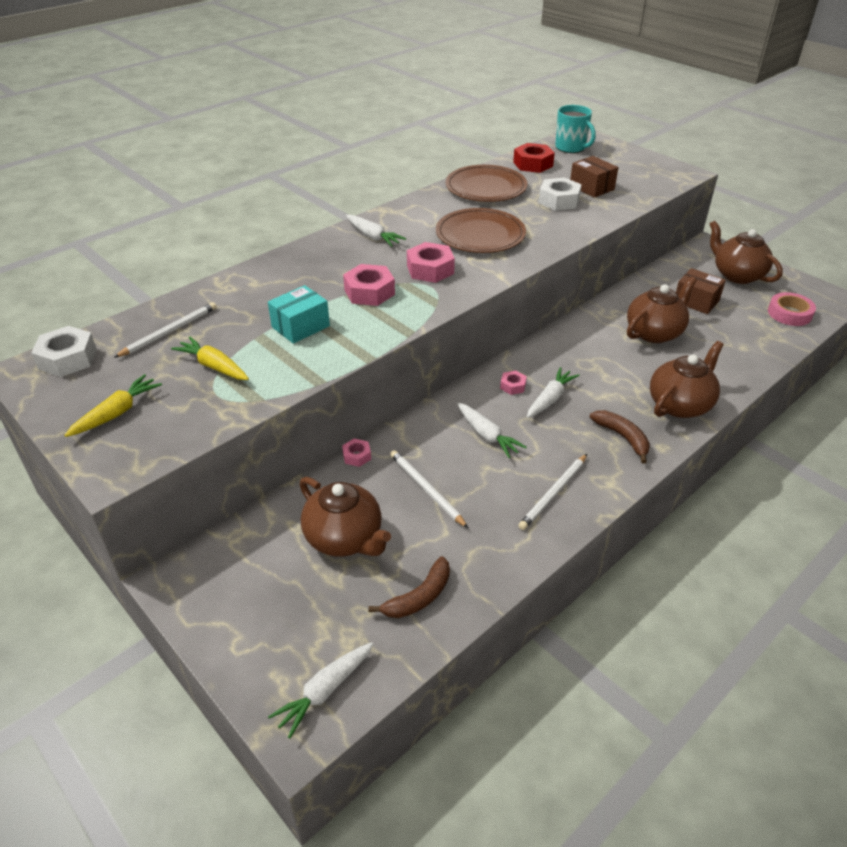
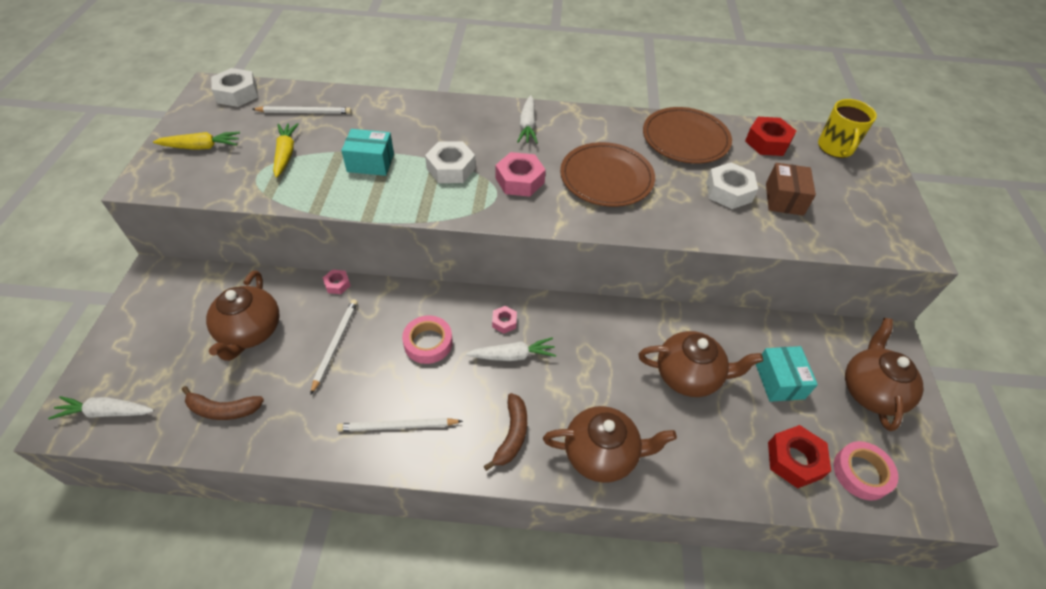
camera: 45 degrees right, 10 degrees up
(369, 292) = (451, 168): pink nut -> white nut
(487, 435) = (428, 343): white carrot -> pink tape
(571, 148) = (835, 148): turquoise mug -> yellow mug
(696, 301) = (779, 381): brown box -> turquoise box
(758, 331) = (794, 460): none -> red nut

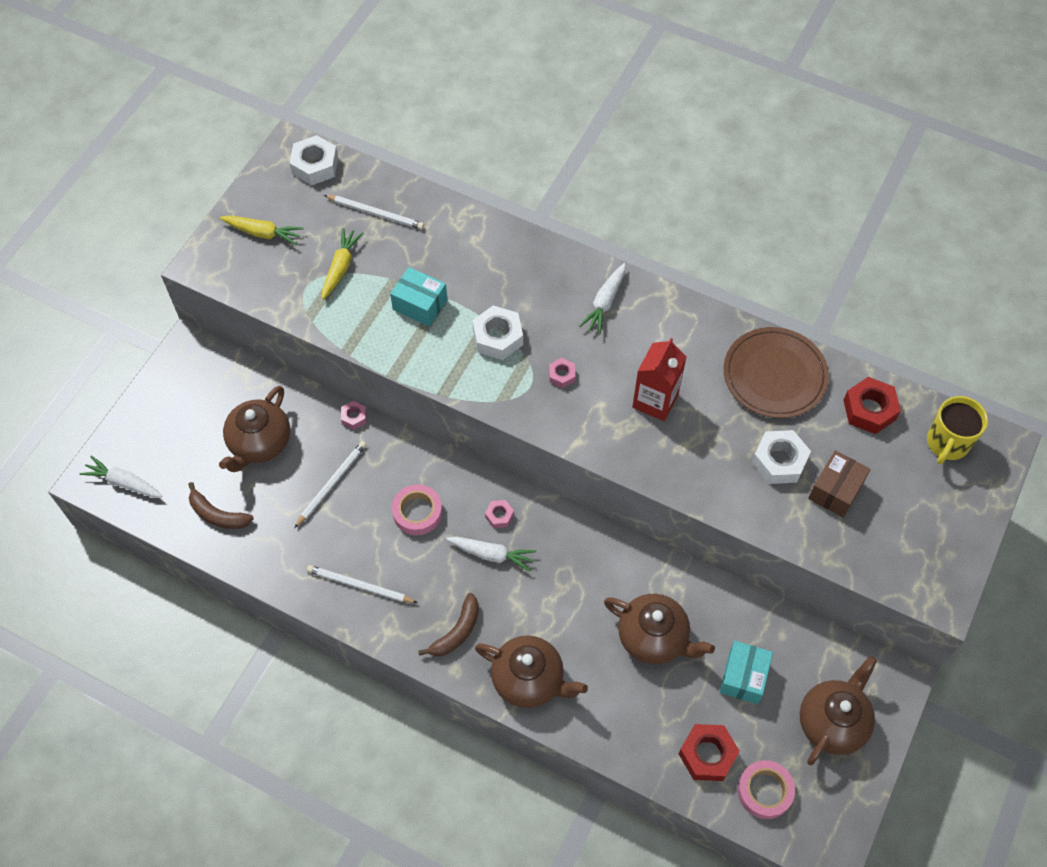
camera: 25 degrees right, 10 degrees up
(520, 180) = (561, 375): pink nut -> pink nut, size x0.54
(606, 178) = (655, 401): brown plate -> red carton

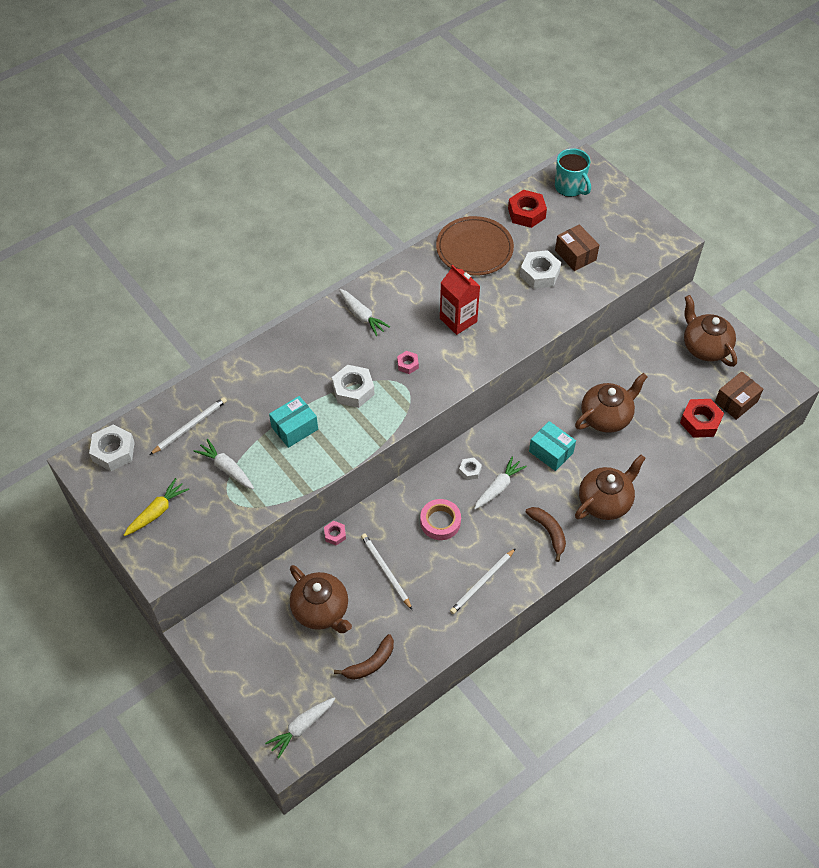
camera: 65 degrees left, 5 degrees down
(340, 267) = (226, 468): yellow carrot -> white carrot
(499, 516) = (470, 470): pink nut -> white nut
(743, 677) = (655, 380): turquoise box -> turquoise box (551, 452)
(764, 791) = (736, 402): pink tape -> brown box
(947, 443) = (570, 187): yellow mug -> turquoise mug

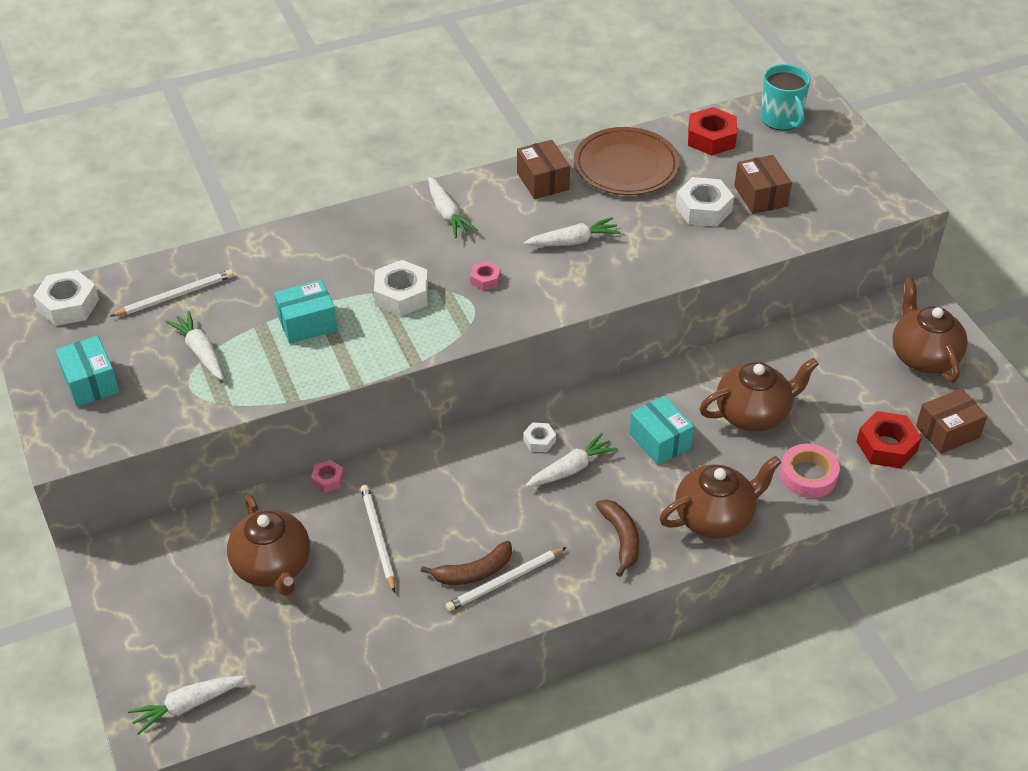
camera: 15 degrees right, 10 degrees down
(157, 512) = (91, 383): yellow carrot -> turquoise box
(370, 663) = (312, 647): brown banana -> brown banana (473, 572)
(420, 274) = (542, 181): none -> brown box
(440, 522) = (475, 494): pink tape -> pink tape (808, 475)
(458, 320) = (573, 241): red carton -> white carrot

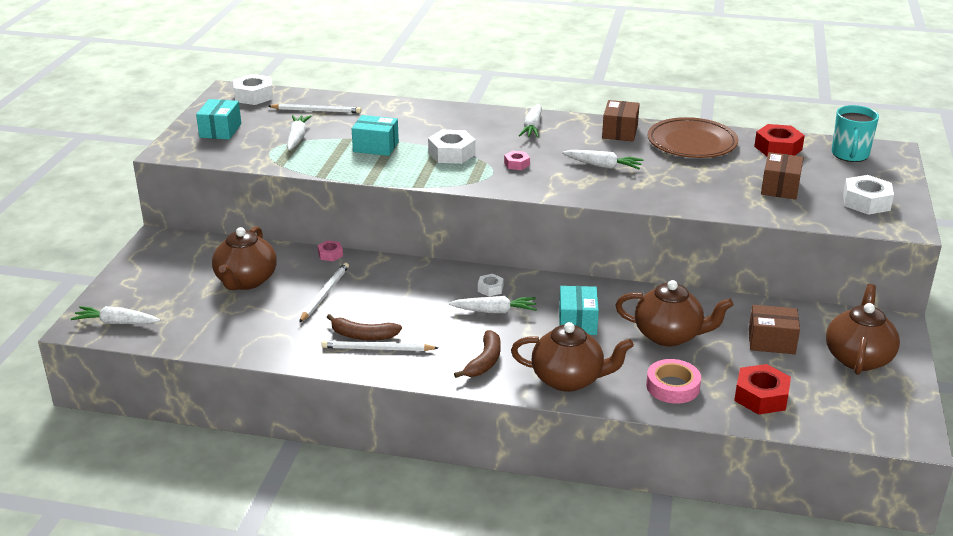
camera: 35 degrees right, 15 degrees down
(703, 209) = (724, 180): white nut -> white nut (866, 202)
(947, 432) = (827, 409): brown box -> brown box (771, 341)

